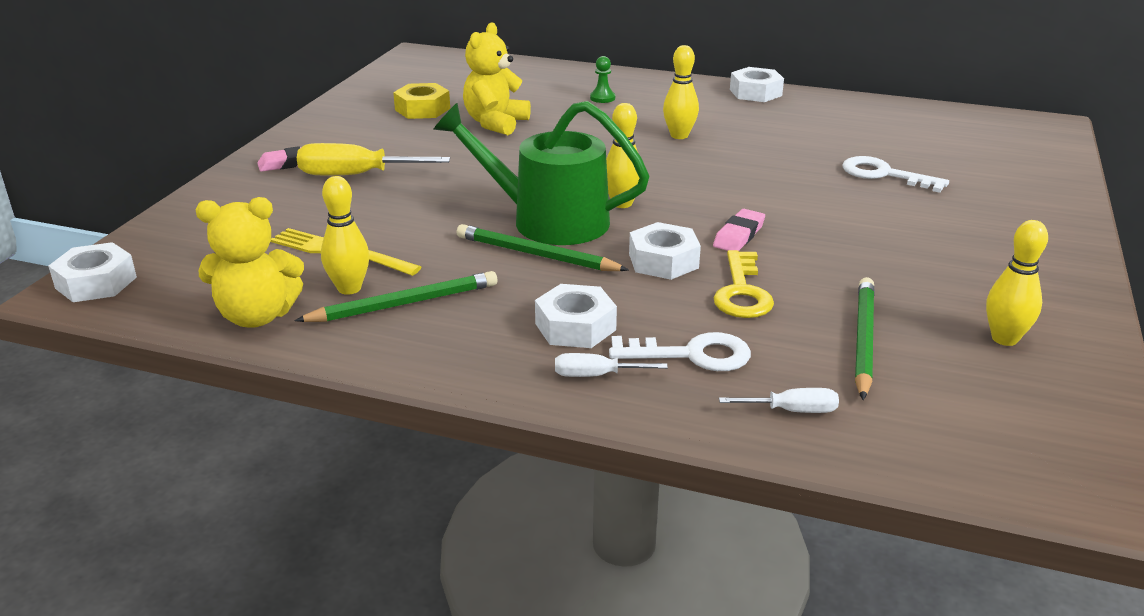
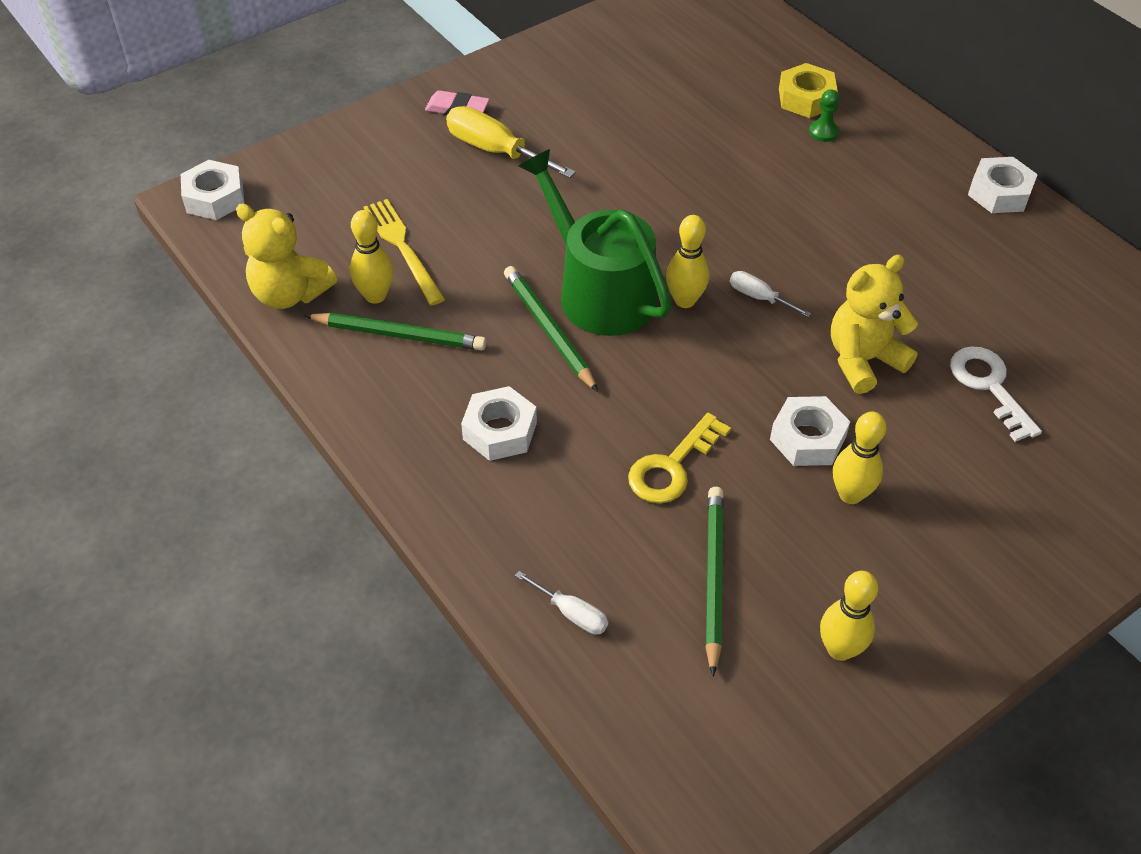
camera: 35 degrees right, 20 degrees up
(422, 109) = (633, 76): yellow nut -> yellow nut (806, 98)
(495, 123) = (680, 128): yellow teddy bear -> yellow teddy bear (863, 360)
(595, 375) = (465, 491): white screwdriver -> white screwdriver (759, 297)
(663, 261) = (645, 393): white nut -> white nut (807, 438)
(679, 135) = (840, 227): yellow bowling pin -> yellow bowling pin (850, 494)
(691, 354) = (557, 512): white key -> none
(739, 235) = (746, 396): pink eraser -> none
(863, 340) = (713, 577): green pencil -> green pencil turned 45 degrees counterclockwise

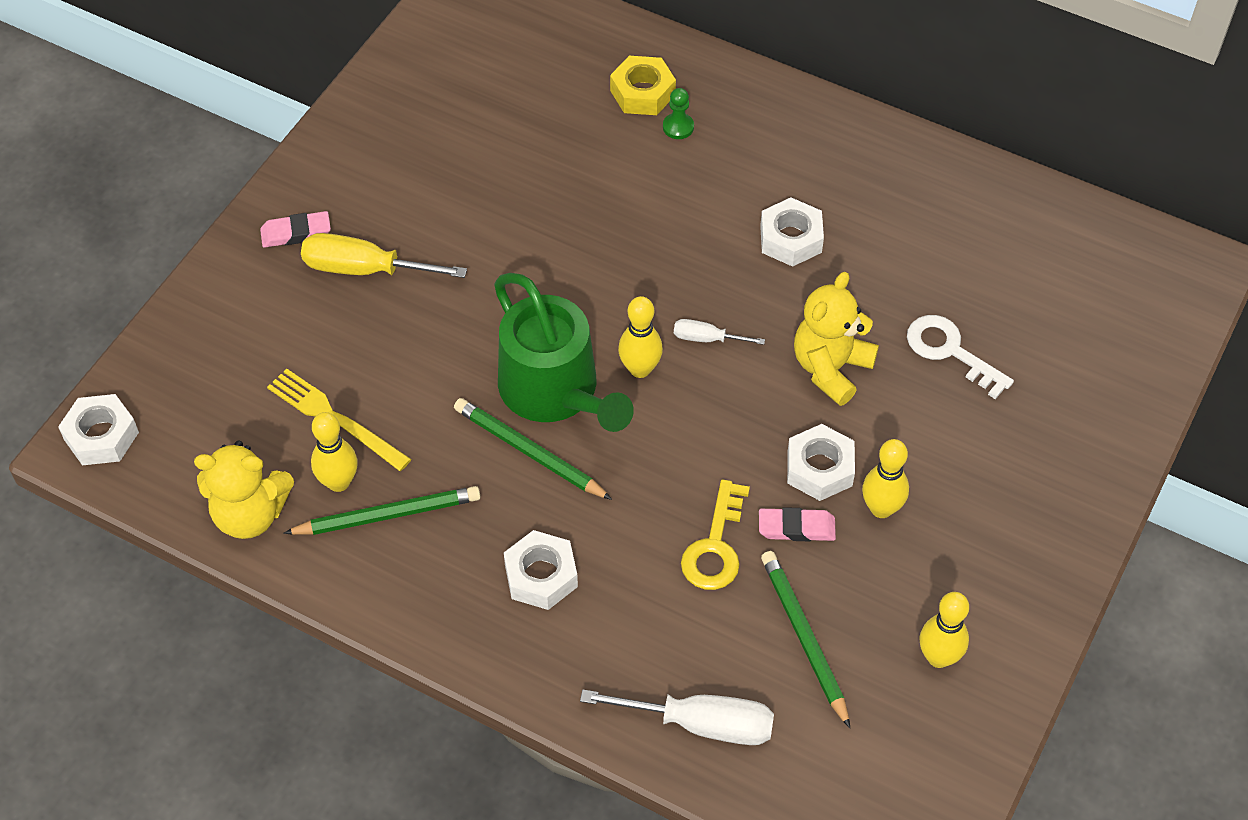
camera: 25 degrees left, 5 degrees up
(571, 613) = (701, 724): white screwdriver -> white screwdriver, size x1.86
(599, 291) = (555, 391): green watering can -> green watering can turned 150 degrees counterclockwise
(758, 480) = (796, 528): none -> pink eraser
(999, 193) = (871, 138): white nut -> white nut (790, 239)

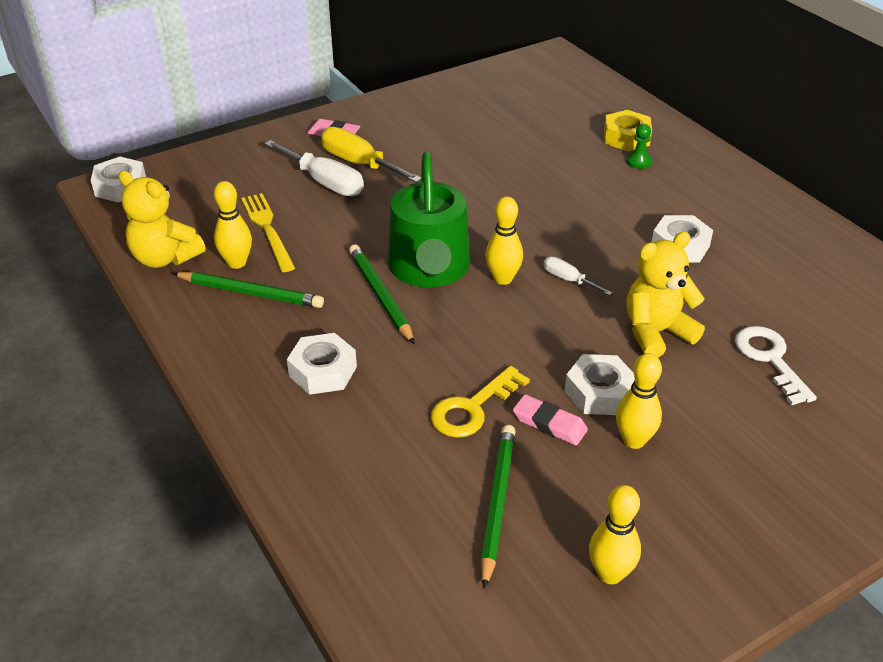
camera: 30 degrees right, 15 degrees down
(701, 724) = (360, 526): white screwdriver -> white screwdriver (324, 182)

